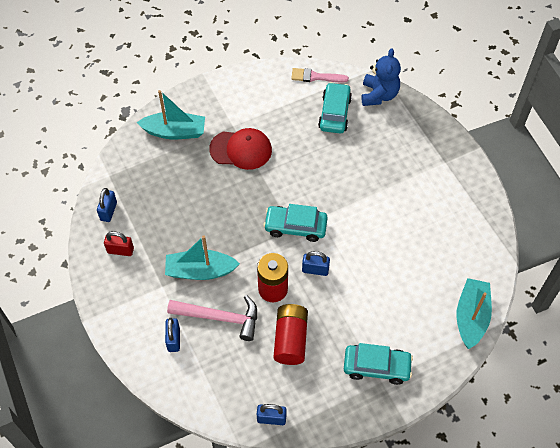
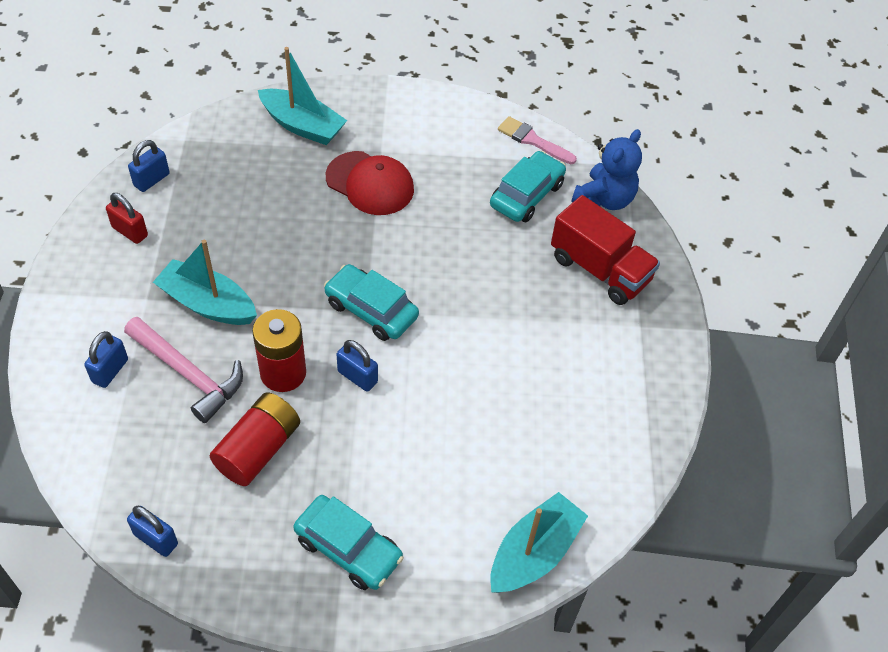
camera: 25 degrees right, 5 degrees down
(403, 139) = (600, 269): none -> red truck

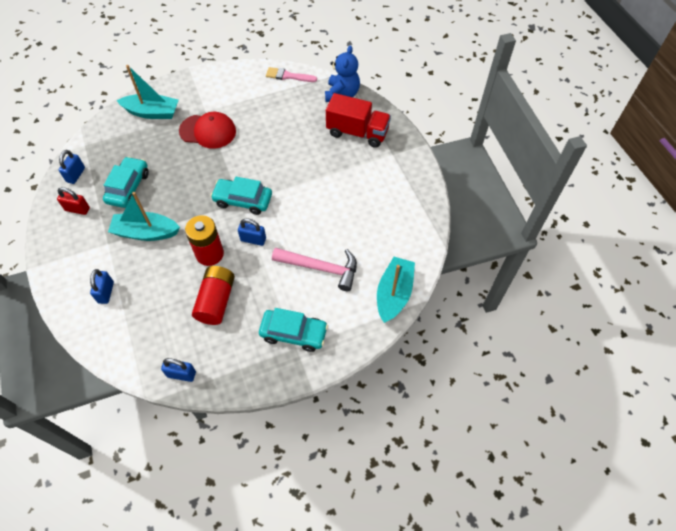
camera: 20 degrees left, 5 degrees up
(188, 374) = (154, 276): pink hammer -> pink hammer (320, 268)
(526, 195) = (299, 107): turquoise car -> turquoise car (128, 187)

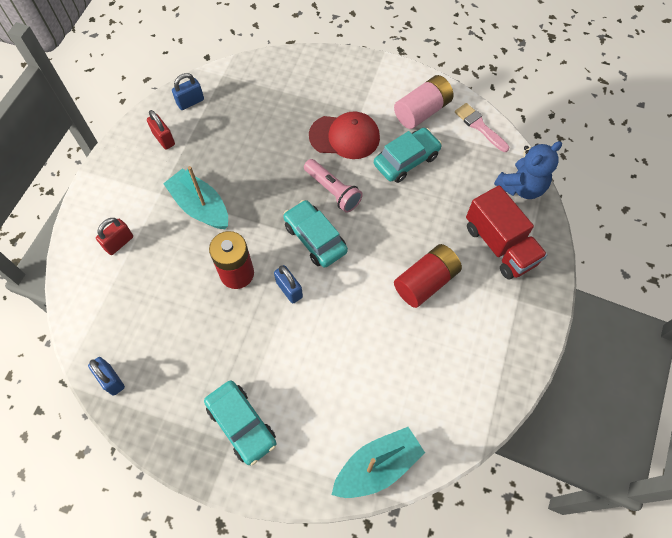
camera: 40 degrees right, 5 degrees up
(106, 292) = (119, 243): blue padlock -> red padlock
(128, 187) = (223, 147): turquoise car -> turquoise car (406, 160)
(152, 112) = (309, 80): turquoise boat -> none
(208, 131) = (345, 136): red cap -> red cap turned 45 degrees counterclockwise
(216, 301) = (201, 329): red battery -> red battery (425, 282)
(229, 166) = (333, 191): none -> pink flashlight
(245, 88) = (422, 111): none -> pink battery
(320, 268) = (327, 374): pink hammer -> none

